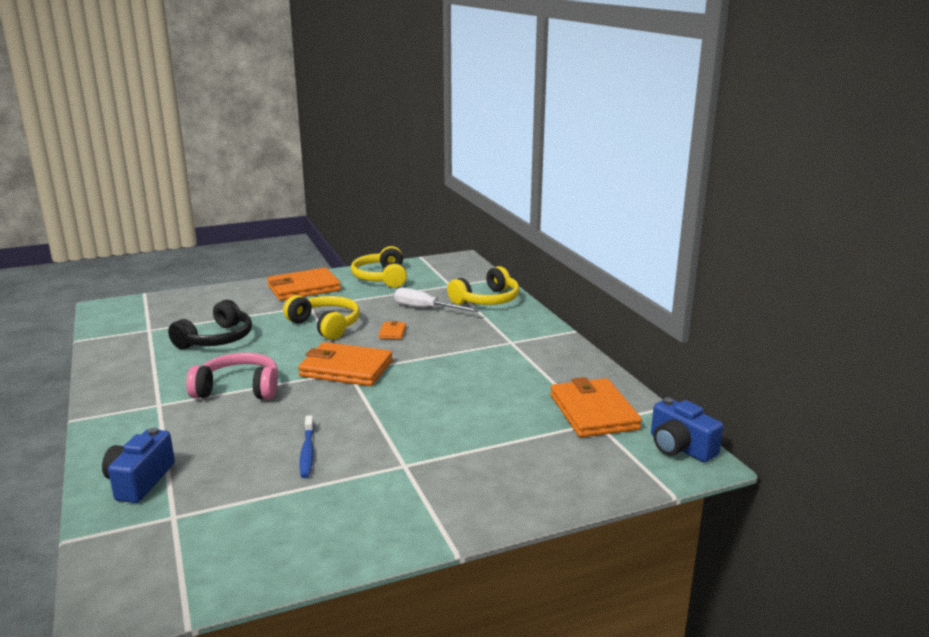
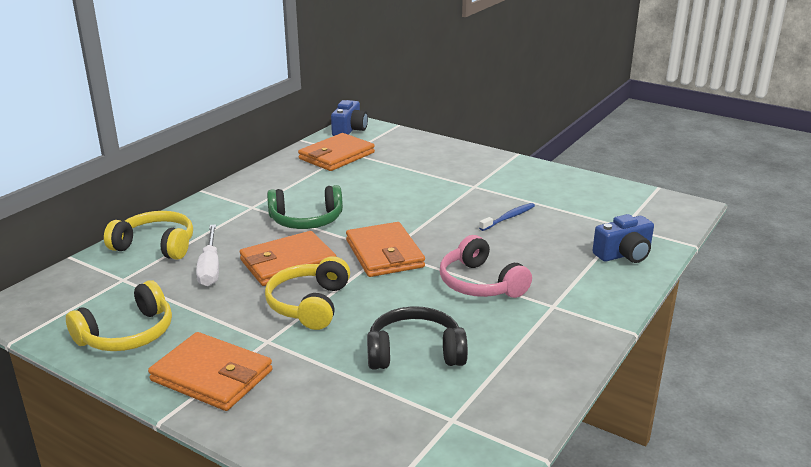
camera: 125 degrees left, 5 degrees up
(392, 332) = (288, 263): orange wallet -> orange wallet, size x2.28
(453, 356) = (306, 220): none -> green headphones

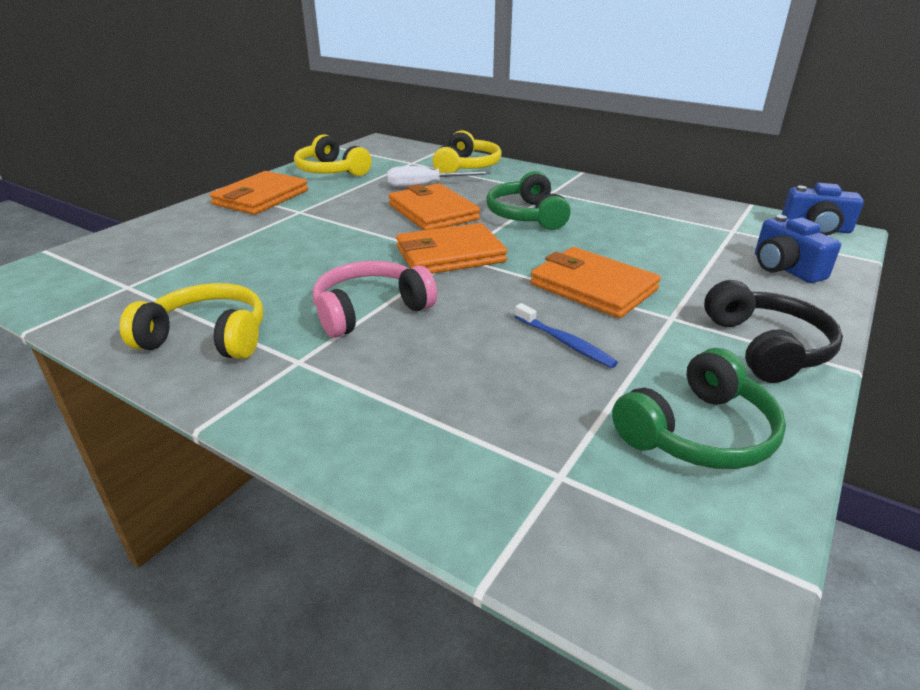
camera: 90 degrees right, 5 degrees up
(309, 304) = (352, 224): yellow headphones -> yellow headphones (207, 337)
(336, 156) = (715, 224): orange wallet -> orange wallet (593, 287)
(415, 352) = (245, 270): black headphones -> black headphones (766, 347)
(580, 193) = (698, 432): none -> green headphones
(624, 254) = (441, 456): blue camera -> blue camera (785, 268)

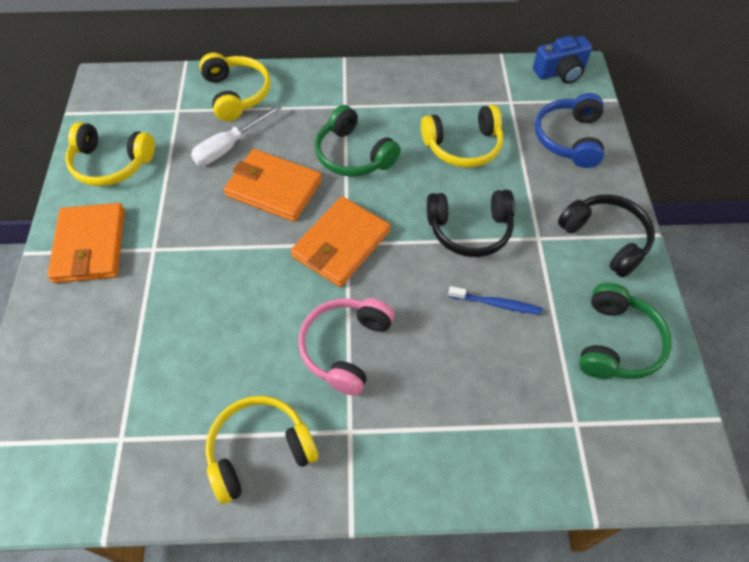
camera: 35 degrees left, 25 degrees up
(593, 287) = (470, 230): orange wallet -> black headphones
(646, 240) = (463, 146): none -> yellow headphones
(785, 268) = (569, 138): blue camera -> blue headphones

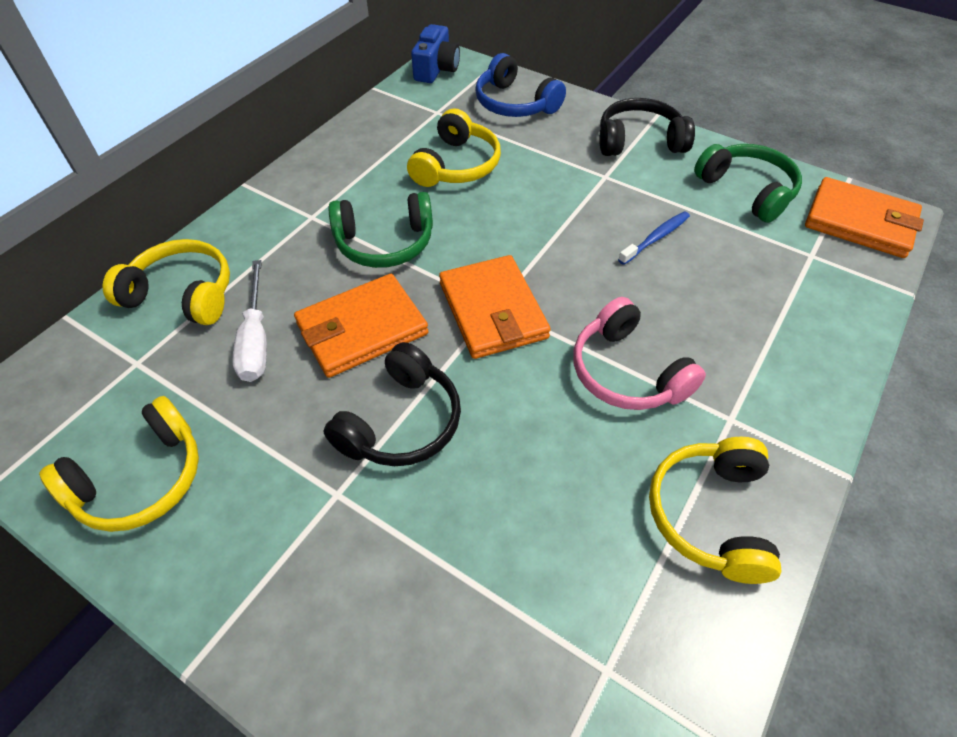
camera: 55 degrees left, 5 degrees down
(90, 246) = (259, 571): orange wallet -> orange wallet (860, 222)
(470, 230) = (558, 212): black headphones -> black headphones (401, 422)

